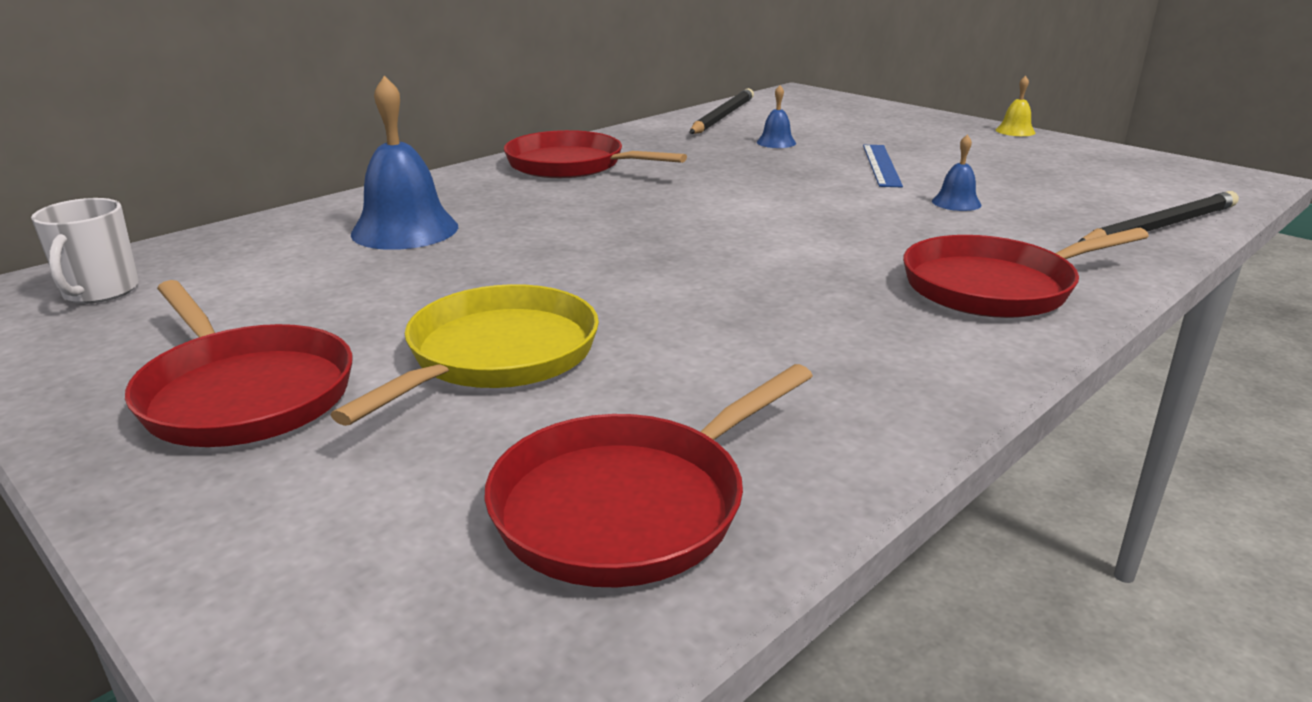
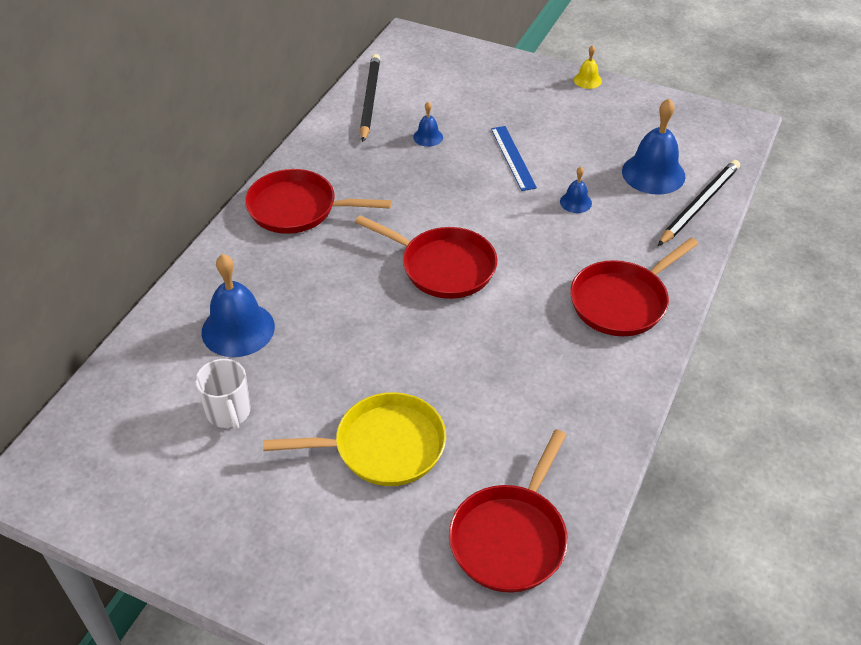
camera: 20 degrees left, 20 degrees up
(100, 291) = (93, 454): white mug -> white mug (229, 412)
(243, 393) = (268, 519): red pan -> red pan (443, 267)
(496, 356) = (383, 446): yellow pan -> yellow pan turned 75 degrees clockwise
(1089, 196) = (653, 173): none -> blue bell

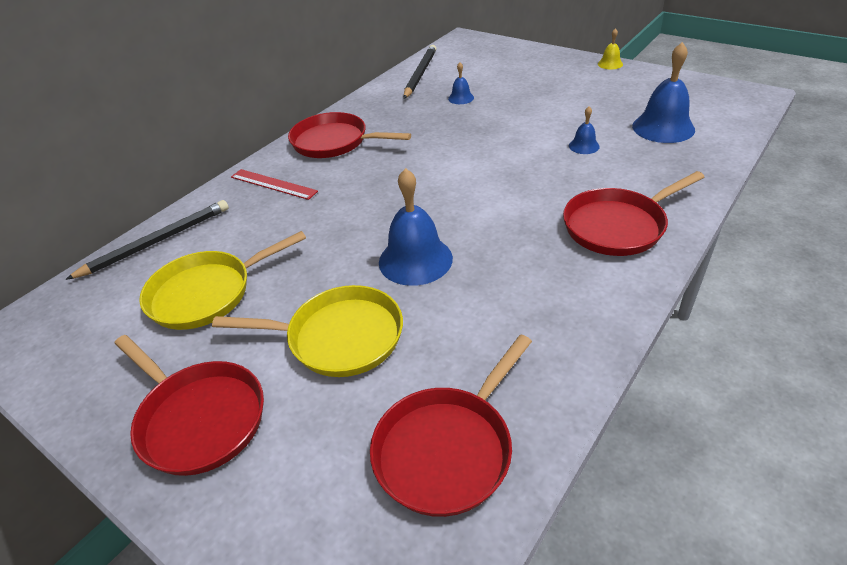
camera: 15 degrees right, 5 degrees down
(229, 412) = (207, 293): white mug -> yellow pan
(238, 329) = (246, 226): blue bell -> blue bell (415, 260)
(247, 272) = (273, 184): none -> red ruler
(443, 267) = (446, 189): red pan -> red pan (199, 418)
(513, 158) = (532, 113): blue ruler -> none
(699, 204) = (707, 152): black pencil -> black pencil (157, 241)

